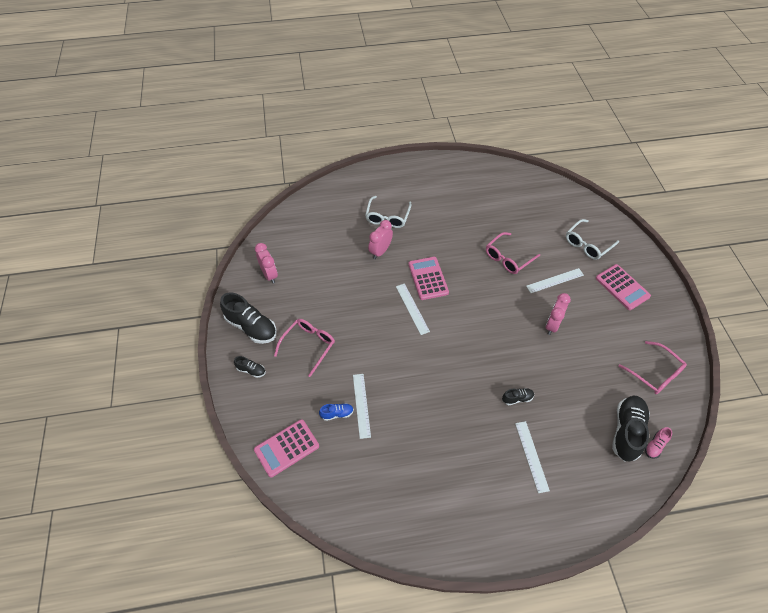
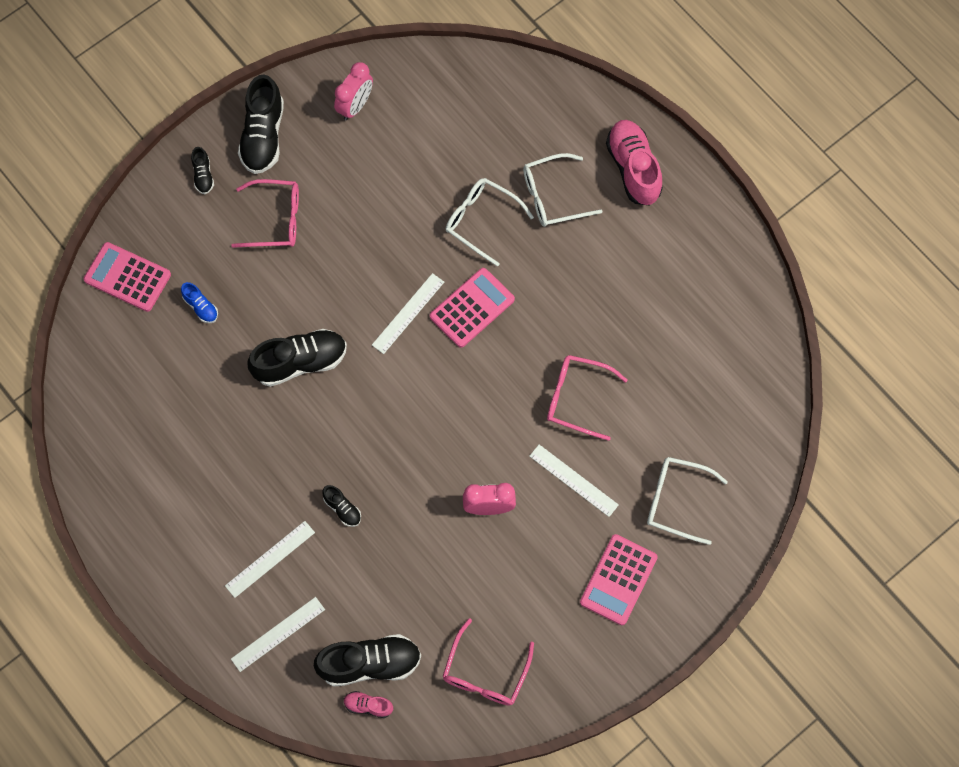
camera: 60 degrees right, 15 degrees up
(361, 405) = (228, 328): white ruler -> white ruler (278, 634)
(380, 251) = (482, 221): pink clock -> white glasses
(395, 181) = (633, 168): none -> pink shoe
(409, 376) = (300, 362): none -> black shoe

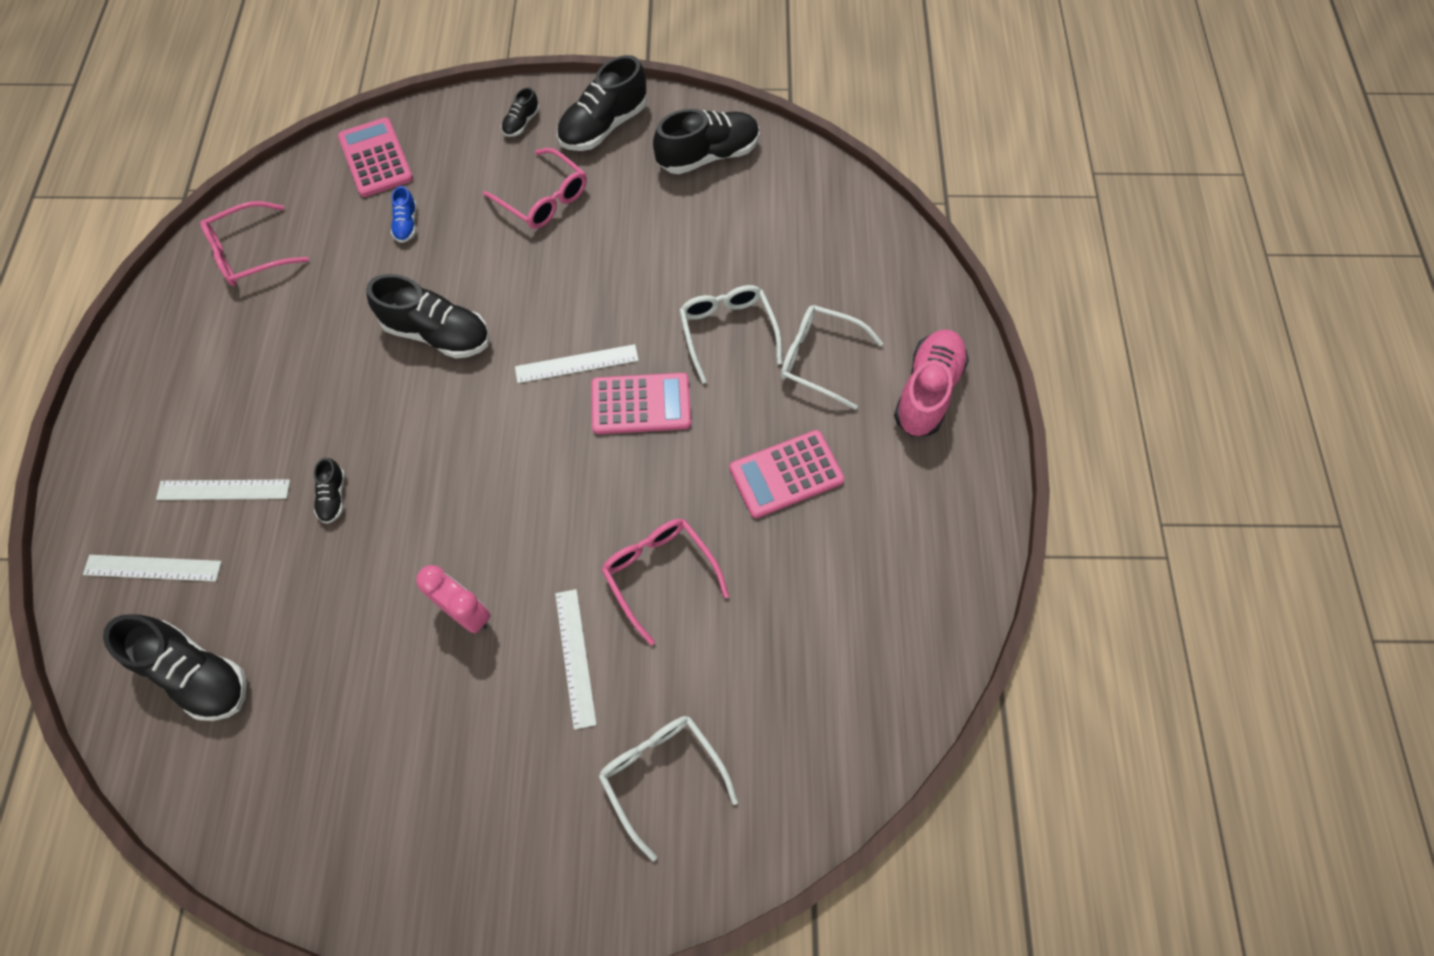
camera: 40 degrees right, 5 degrees down
(355, 106) = (708, 155): pink clock -> black shoe
(368, 706) = (148, 717): pink shoe -> none
(485, 672) = (288, 788): pink glasses -> pink glasses (250, 253)
(618, 580) = (517, 811): pink calculator -> pink calculator (786, 474)

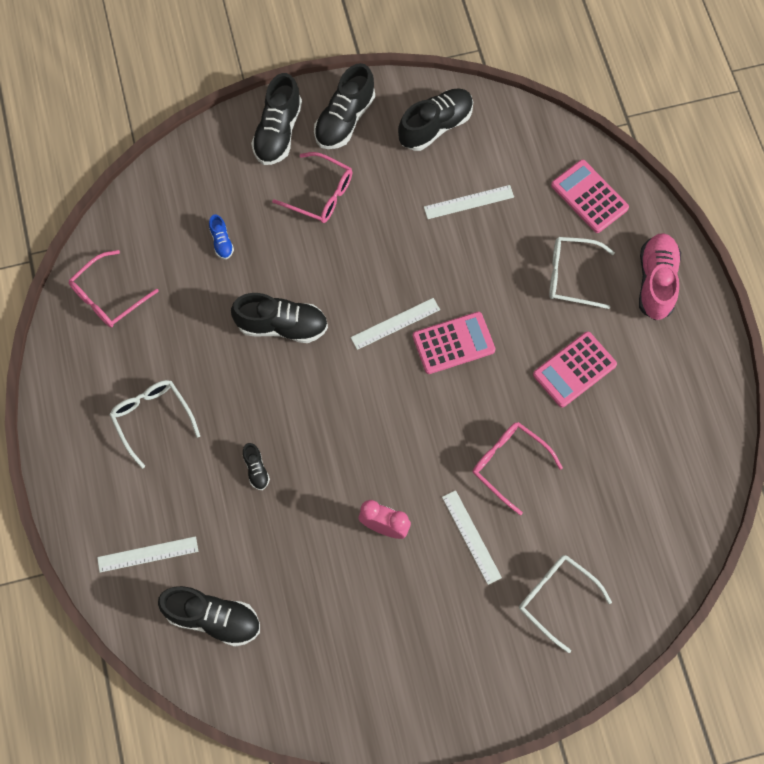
camera: 15 degrees left, 5 degrees up
(223, 490) = (173, 485): white ruler -> white ruler (468, 202)
(375, 158) = (173, 191): pink calculator -> pink calculator (589, 197)
(521, 123) = (278, 132): black shoe -> black shoe, size x2.07
(728, 332) = (498, 271): white glasses -> white glasses (152, 419)

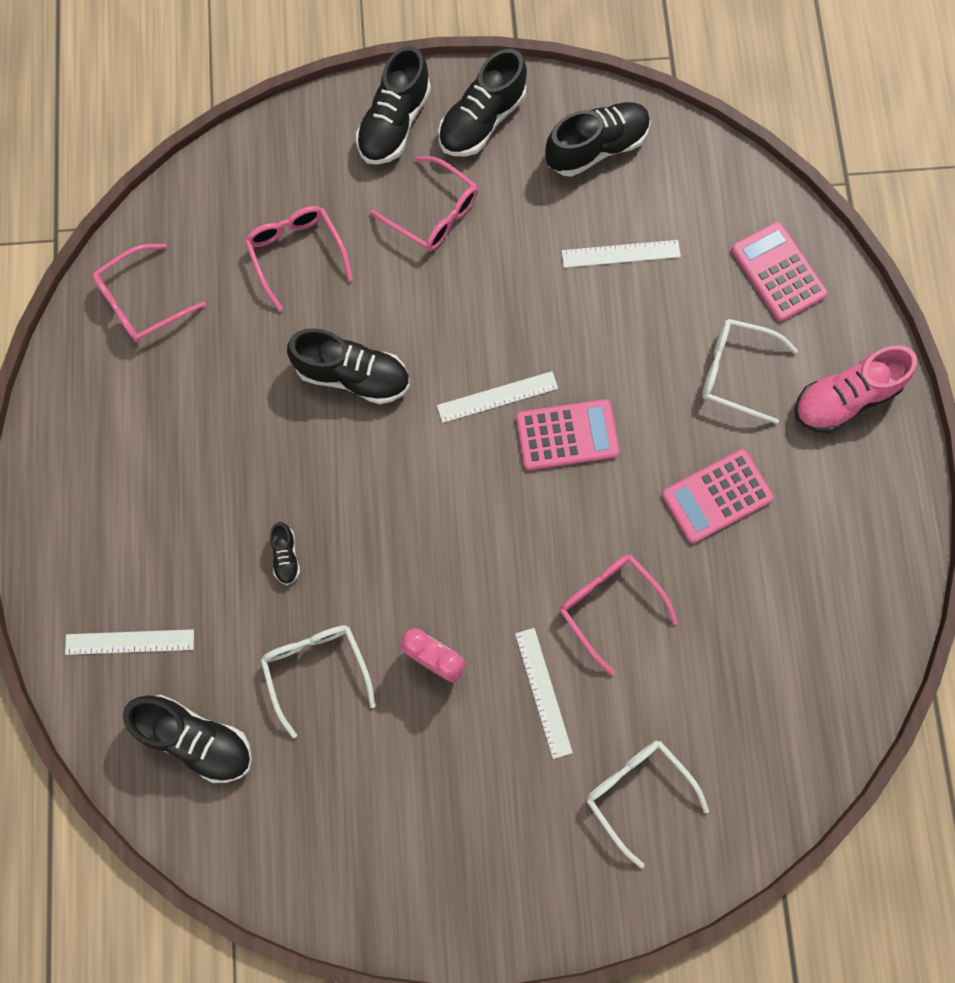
camera: 10 degrees right, 5 degrees up
(152, 419) = (168, 468): white glasses -> white glasses (316, 670)
(221, 242) = (297, 254): blue shoe -> pink glasses
(656, 282) = (844, 398): pink shoe -> pink shoe turned 135 degrees counterclockwise

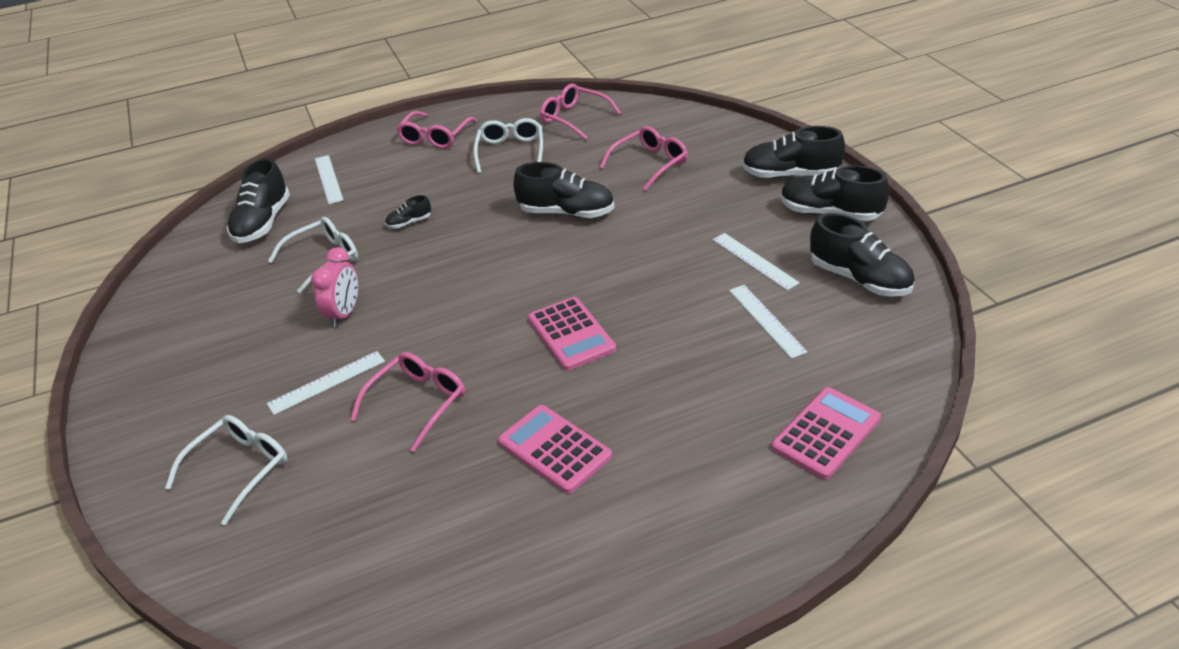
camera: 75 degrees right, 35 degrees down
(353, 375) = (566, 213): black shoe -> black shoe turned 75 degrees counterclockwise
(433, 213) = (728, 212): pink glasses -> pink glasses (435, 137)
(497, 397) = (586, 286): white ruler -> white ruler (754, 261)
(737, 372) = (694, 430): white glasses -> white glasses (510, 152)
(844, 398) = (714, 526): pink shoe -> none

